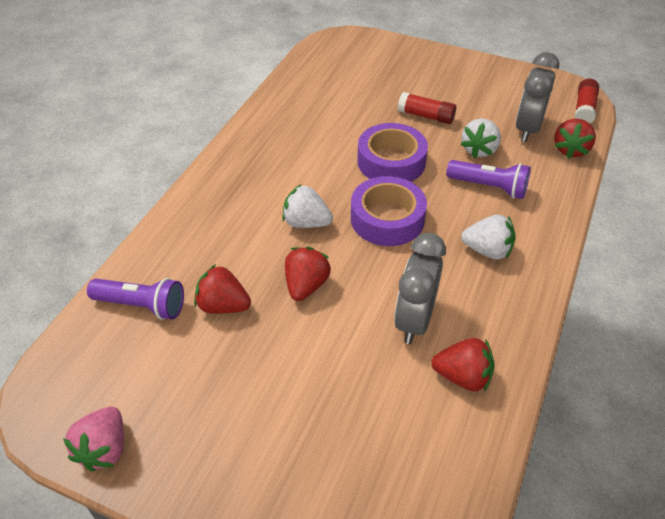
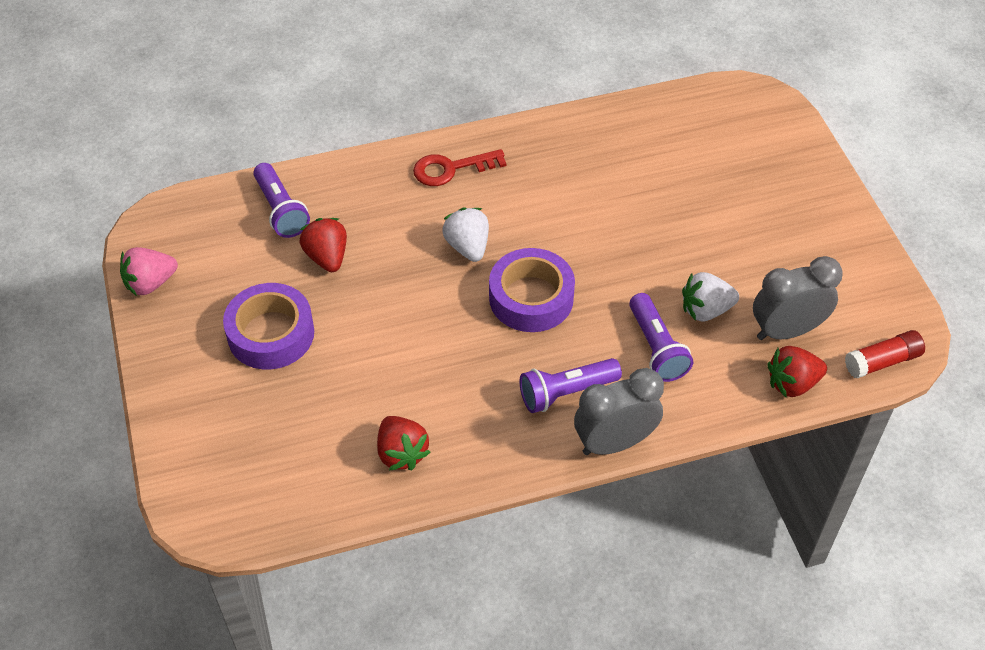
camera: 50 degrees right, 5 degrees up
(227, 189) = (451, 169): none -> red key
(306, 285) = (397, 293): red strawberry -> none
(391, 162) = (611, 254): purple tape -> purple tape (271, 334)
(414, 320) = (431, 387): grey clock -> grey clock (614, 443)
(426, 116) = (711, 239): red glue stick -> none
(487, 250) = (566, 393): white strawberry -> purple flashlight

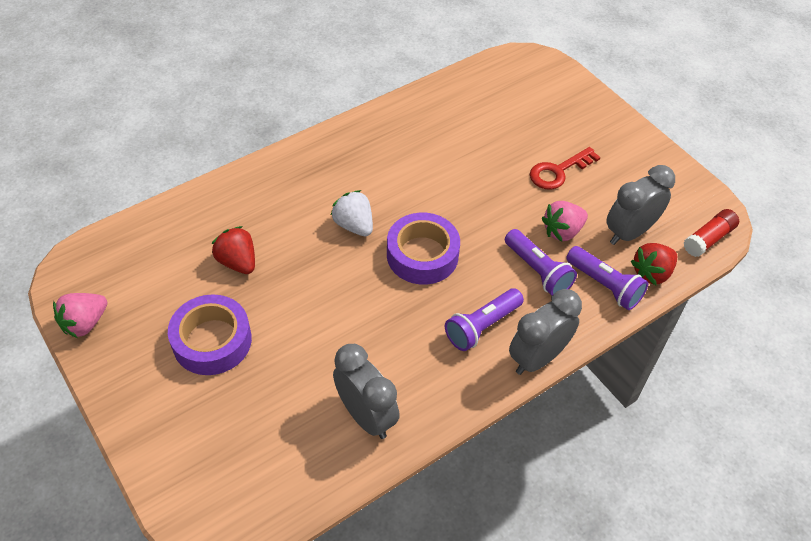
camera: 20 degrees left, 0 degrees up
(281, 210) = (182, 231): purple flashlight -> purple flashlight (604, 285)
(401, 453) = (366, 416): red strawberry -> grey clock
(451, 169) = (315, 165): red key -> red key (558, 171)
(706, 310) = (562, 231): white strawberry -> pink strawberry

